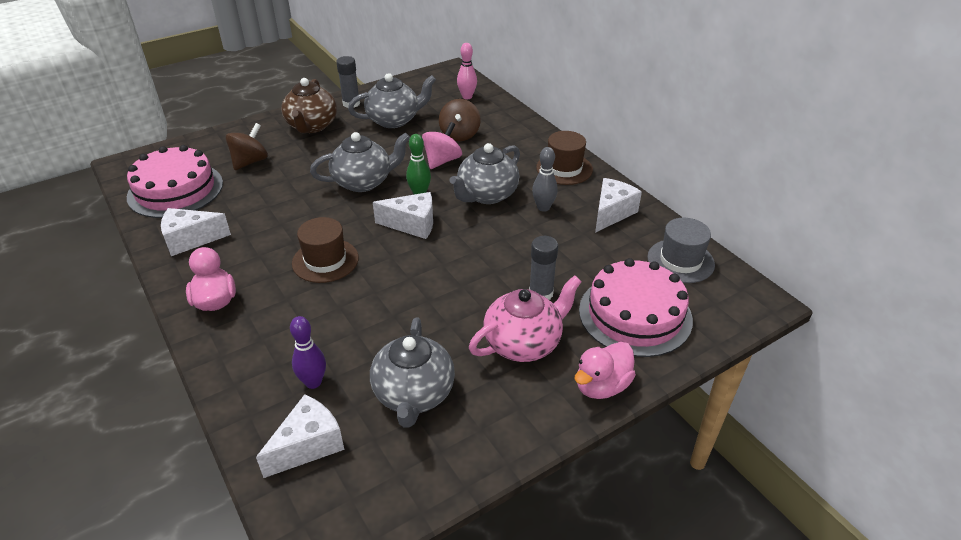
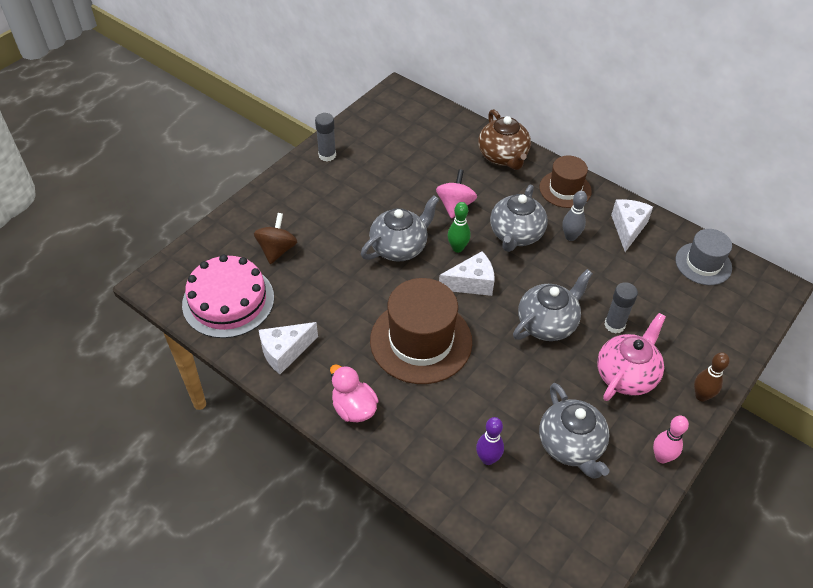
camera: 20 degrees left, 10 degrees up
(308, 445) = (519, 513): white cheese -> none
(312, 126) = (307, 192): brown teapot -> brown teapot (503, 157)
(325, 260) = (421, 341): brown hat -> brown hat, size x1.70
(394, 120) = (382, 167): grey teapot -> grey teapot (547, 323)
(459, 134) = (453, 171): brown spinning top -> none
(467, 97) = (432, 122): pink bowling pin -> pink bowling pin (661, 457)
(601, 386) = (701, 396): pink duck -> brown bowling pin
(635, 314) = (694, 325): pink cake -> none

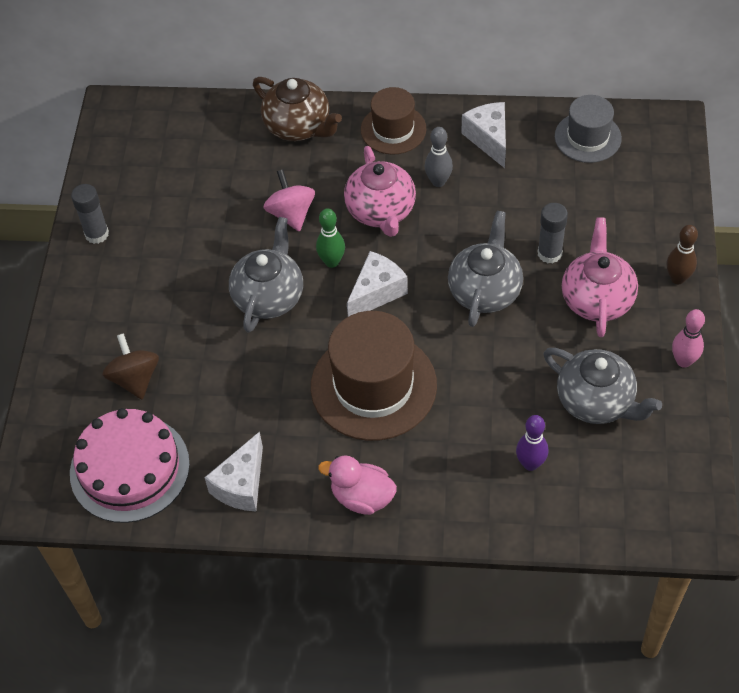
camera: 30 degrees left, 5 degrees up
(516, 235) = (381, 211): grey teapot -> pink teapot

